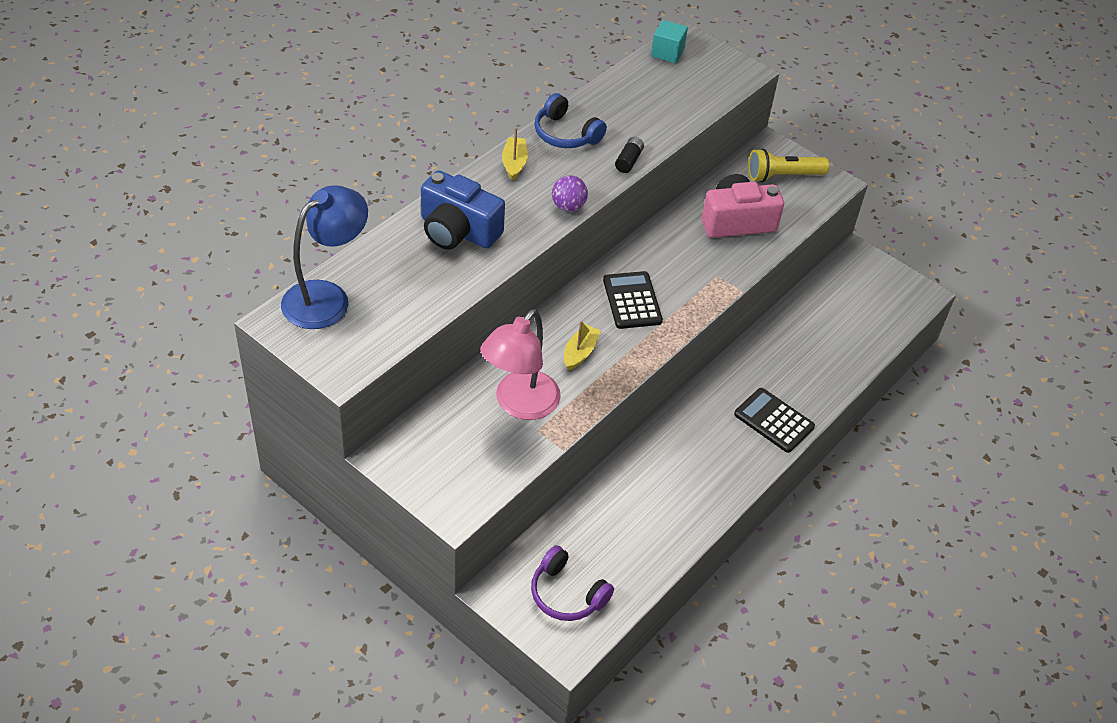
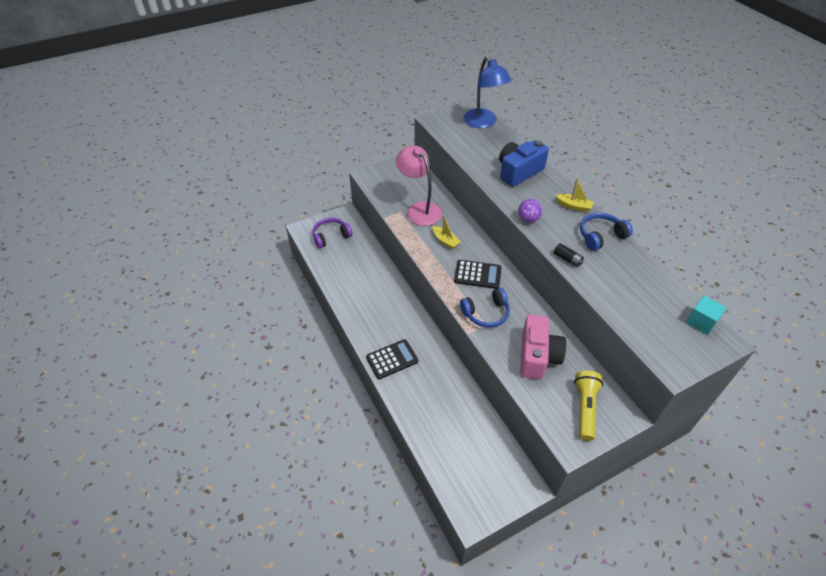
camera: 115 degrees right, 0 degrees up
(698, 279) = (486, 313): none -> blue headphones

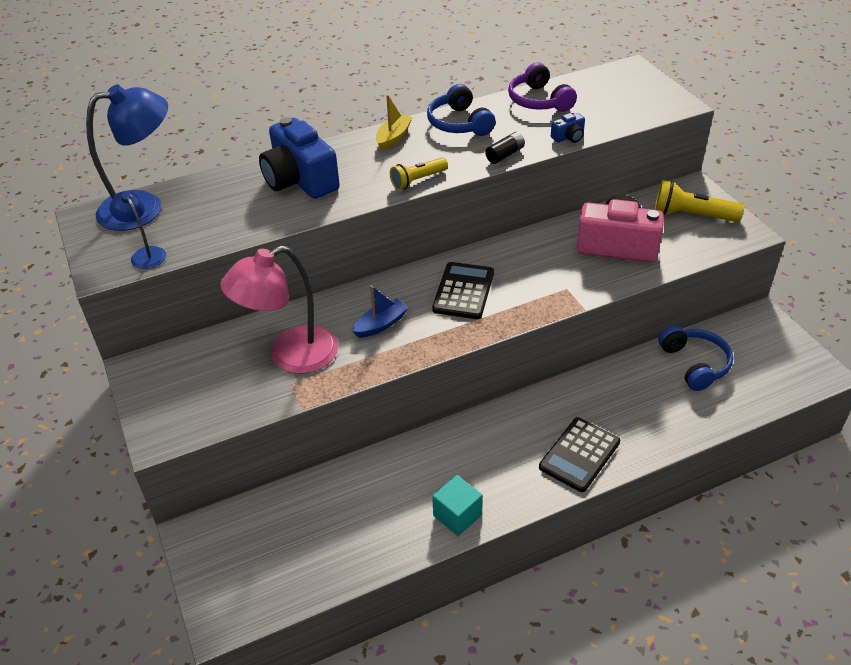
camera: 85 degrees left, 5 degrees down
(331, 236) = (258, 561): purple headphones -> purple headphones (539, 101)
(392, 359) = (579, 455): black calculator -> black calculator turned 120 degrees counterclockwise
(445, 241) = (381, 324): yellow boat -> blue boat
(446, 129) = (145, 254): none -> blue lamp
(486, 313) = (544, 287): blue headphones -> blue headphones (695, 364)
(528, 219) = (418, 180): purple ball -> yellow flashlight
(599, 294) = (568, 137): none -> blue camera
(701, 322) = (605, 77): turquoise cube -> turquoise cube (457, 515)

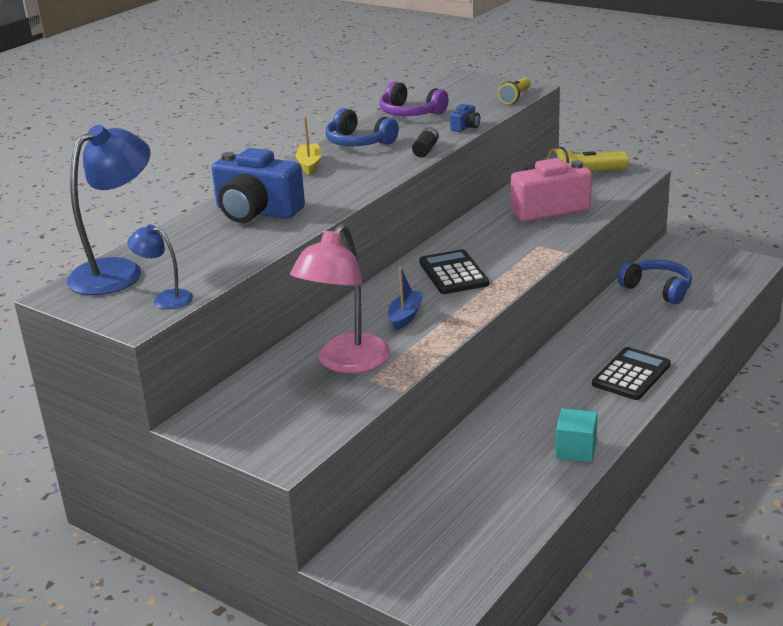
camera: 30 degrees left, 15 degrees down
(418, 180) = (370, 183): yellow flashlight -> yellow flashlight (515, 98)
(579, 455) = (631, 375): black calculator -> black calculator turned 150 degrees counterclockwise

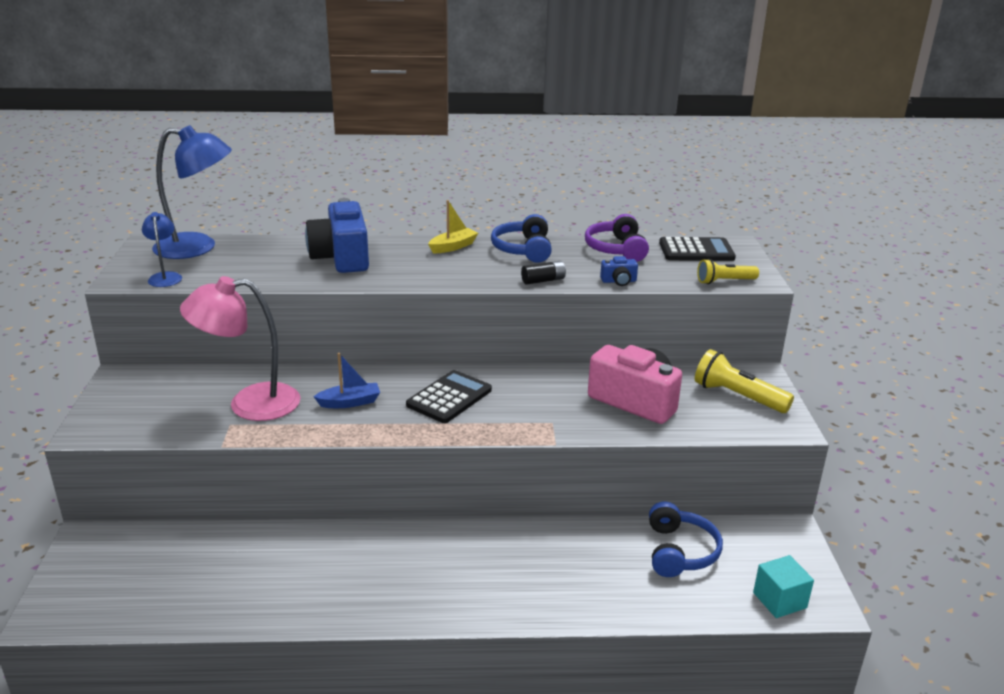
camera: 50 degrees right, 0 degrees up
(576, 449) = (325, 605): turquoise cube -> turquoise cube (779, 600)
(631, 375) = (490, 594): black calculator -> black calculator (696, 251)

